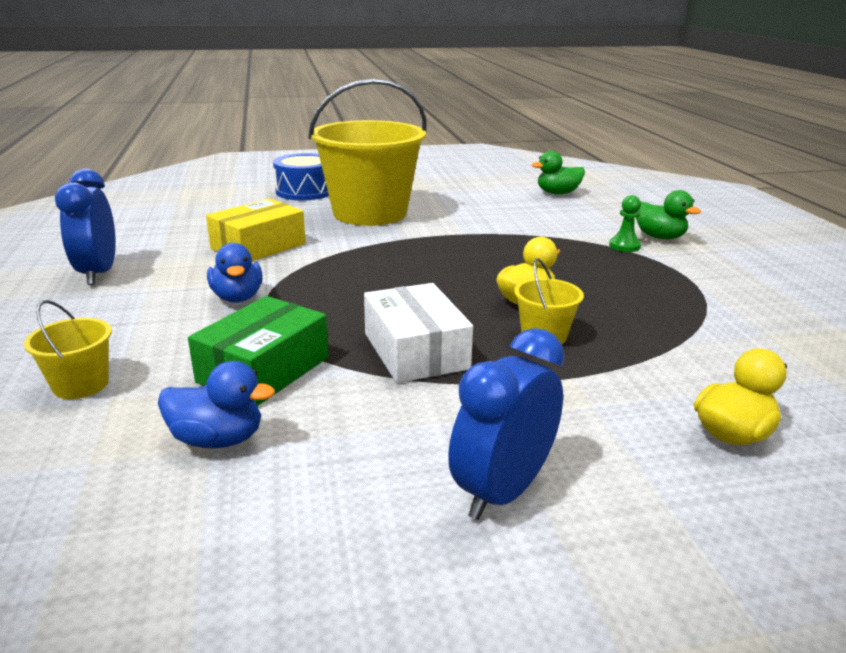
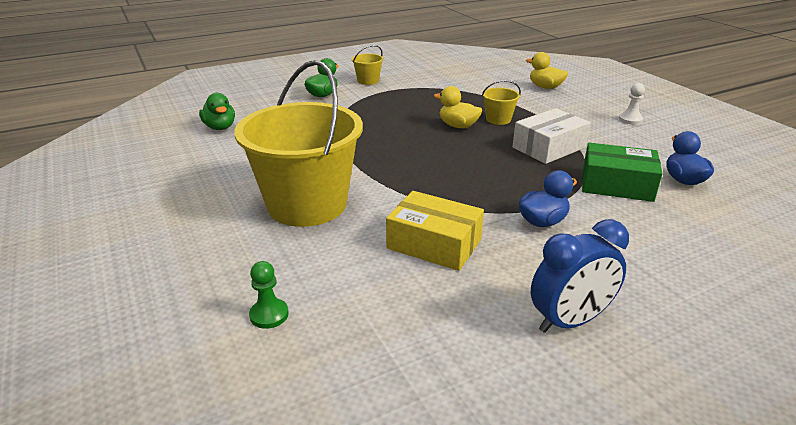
camera: 105 degrees left, 5 degrees up
(81, 385) = (706, 240): yellow bucket -> yellow bucket (368, 81)
(305, 191) = (232, 265): blue drum -> none
(502, 491) = (630, 120): blue clock -> white pawn
(624, 246) = (346, 104): green pawn -> green pawn (269, 315)

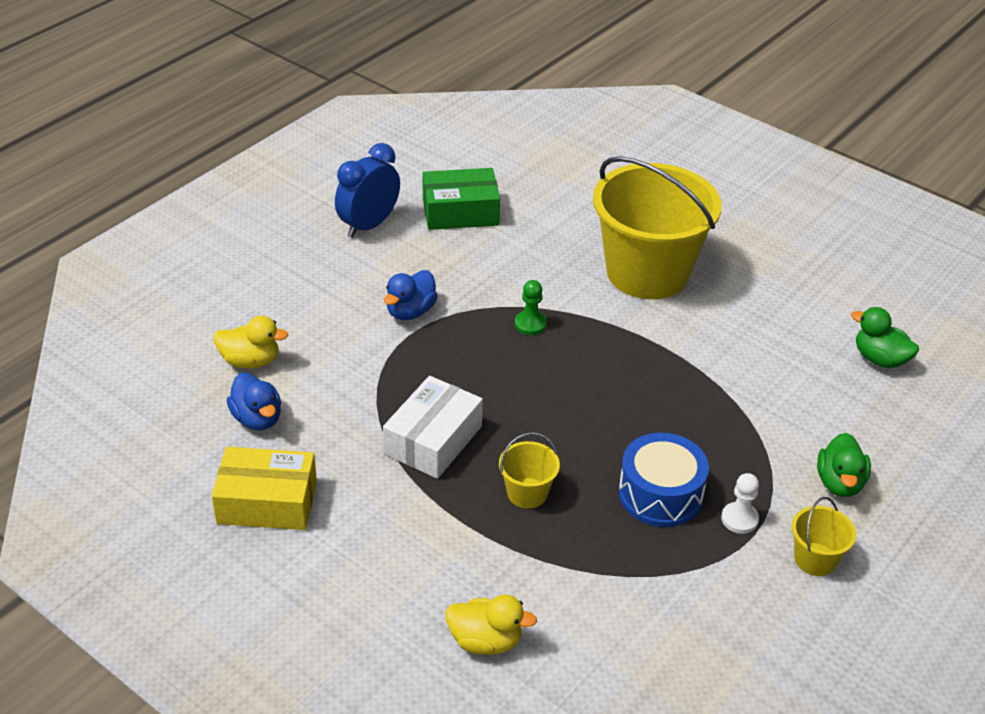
camera: 155 degrees right, 10 degrees up
(269, 315) = (580, 179): green pawn -> green pawn (530, 324)
(422, 107) = (660, 494): none -> blue drum
(434, 244) = (500, 261): yellow box -> yellow box (267, 502)
(458, 126) = (577, 457): yellow duck -> yellow duck (250, 361)
(616, 185) = (338, 387): green box -> green box (460, 212)
(630, 120) = (320, 556): white pawn -> white pawn (739, 519)

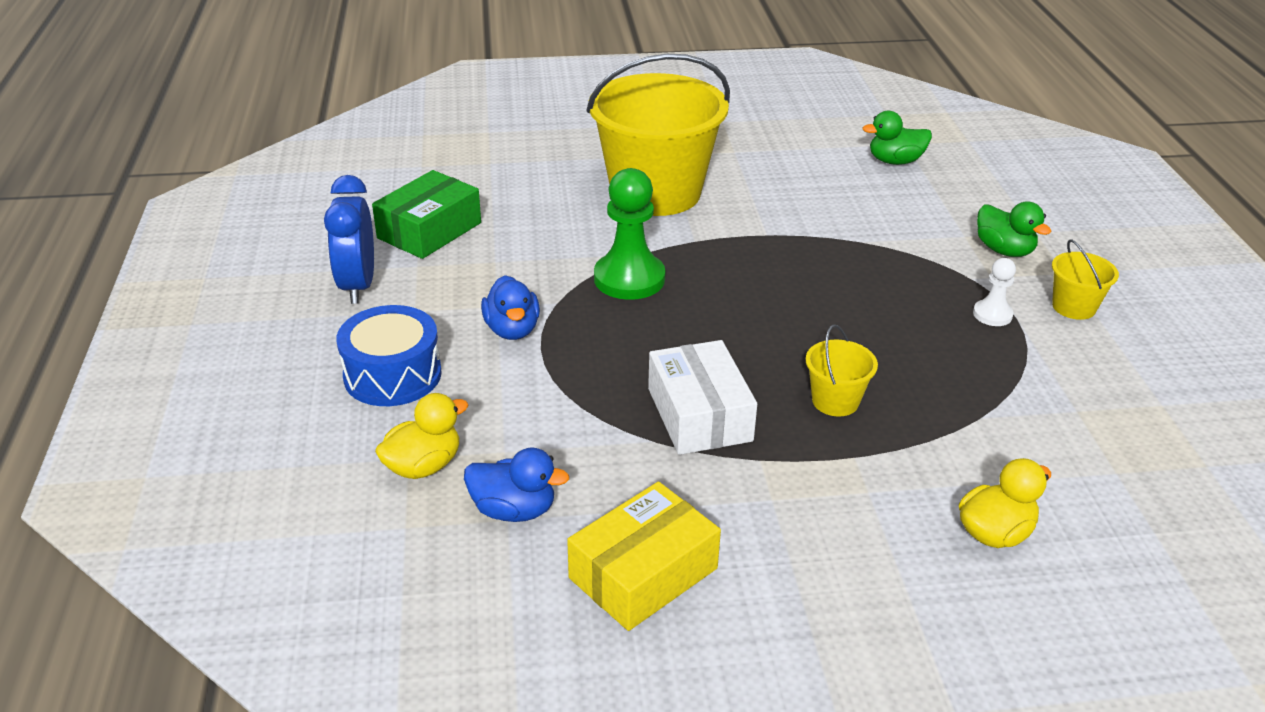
camera: 45 degrees left, 5 degrees down
(530, 324) = (629, 279): green pawn -> green pawn, size x1.92
(660, 494) = (920, 334): blue drum -> blue drum (392, 375)

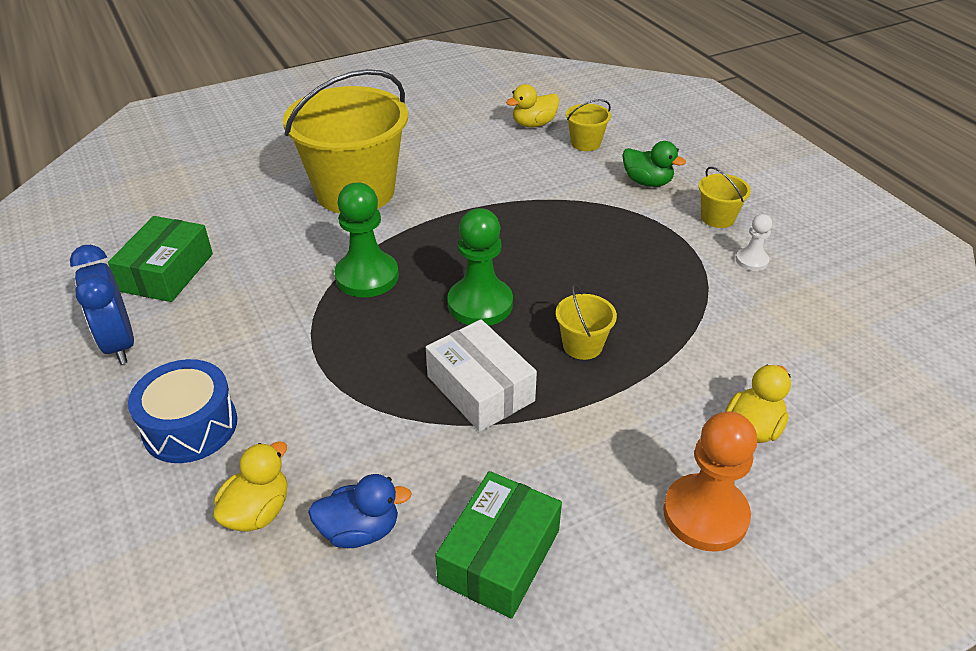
camera: 20 degrees left, 5 degrees up
(512, 330) = (284, 351): blue duck -> none
(643, 573) = (499, 556): yellow box -> green box
(739, 333) = (480, 304): none -> green pawn
(890, 600) = (705, 514): none -> orange pawn
(895, 161) = (533, 124): green duck -> yellow duck
(948, 193) = (585, 143): none -> yellow bucket
(992, 314) = (664, 238): white pawn -> white pawn (752, 260)

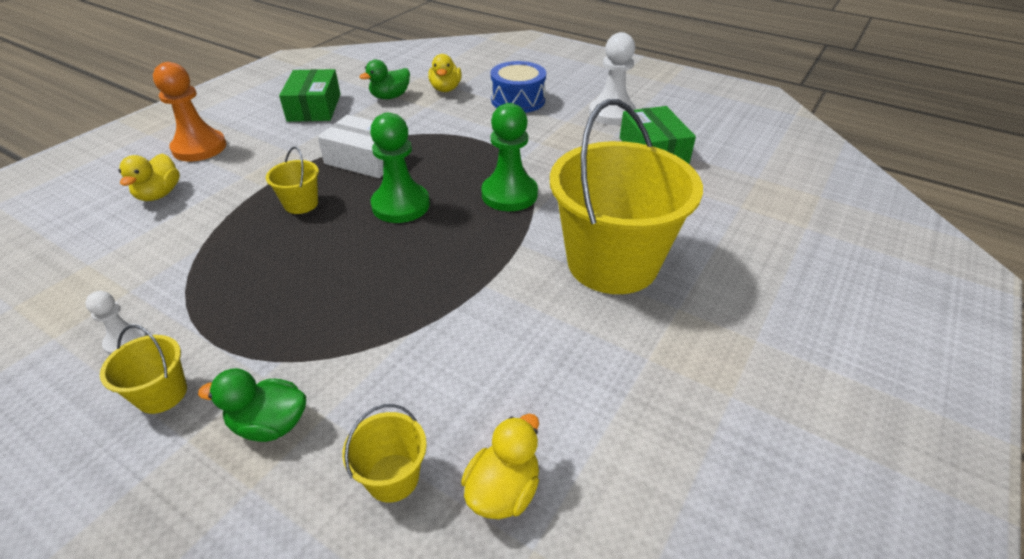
camera: 150 degrees right, 0 degrees up
(119, 344) = (612, 113): blue clock -> white pawn
(360, 530) = (390, 97): blue duck -> green duck

